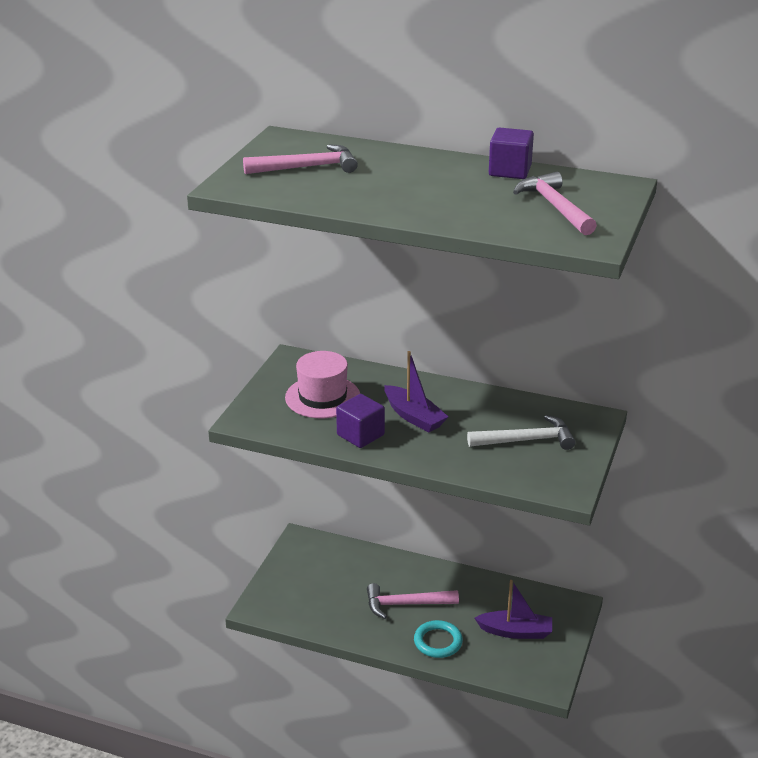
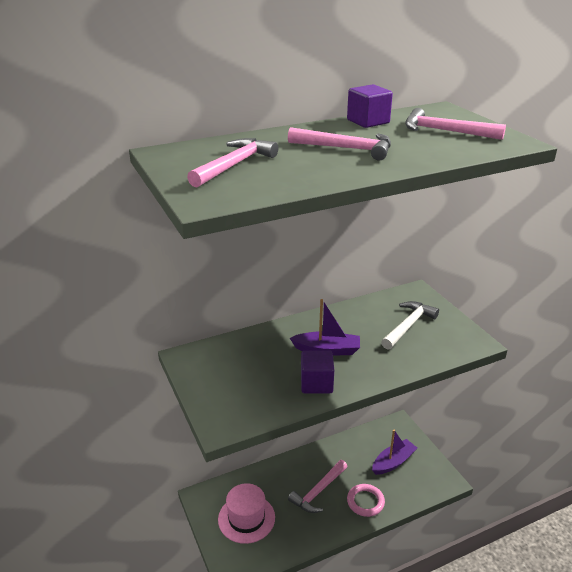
camera: 45 degrees left, 0 degrees up
(322, 397) = (250, 372): pink hat -> pink hat (246, 518)
(423, 187) = (346, 148): none -> pink hammer
(438, 642) = (365, 502): turquoise ring -> pink ring

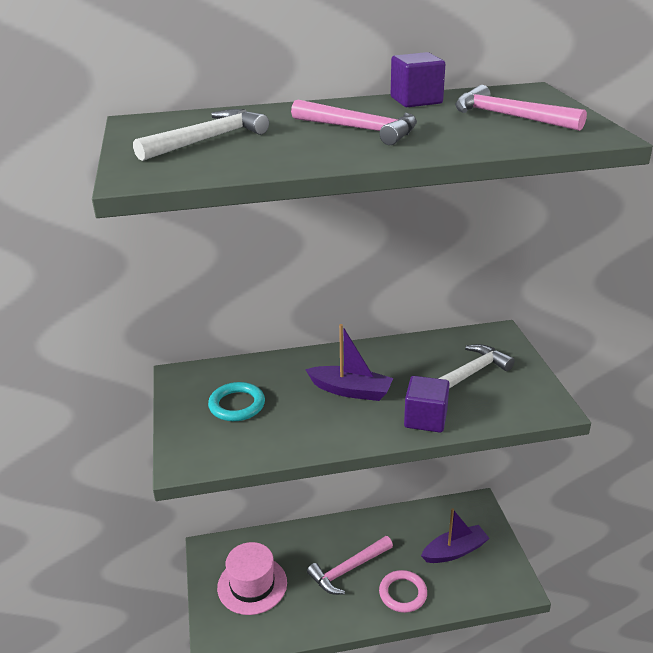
camera: 15 degrees right, 0 degrees up
(234, 165) = (207, 140): pink hammer -> white hammer
(243, 374) = (237, 405): none -> turquoise ring
(316, 383) = (319, 429): purple cube -> purple cube (425, 419)

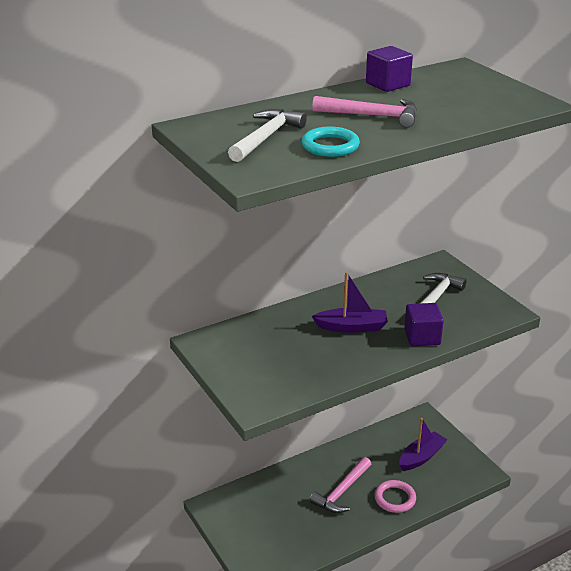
camera: 20 degrees left, 0 degrees up
(237, 405) = (267, 355): turquoise ring -> turquoise ring (330, 146)
(252, 585) = (266, 523): pink hat -> none
(509, 117) = (468, 93): pink hammer -> none

